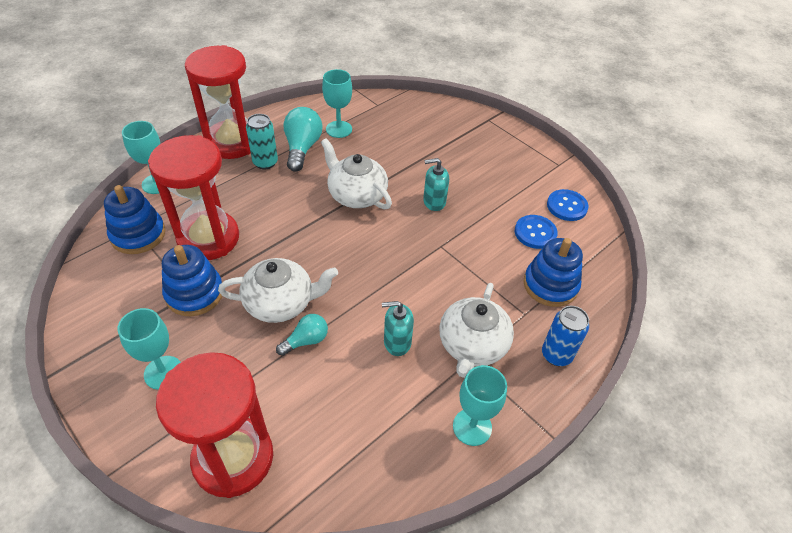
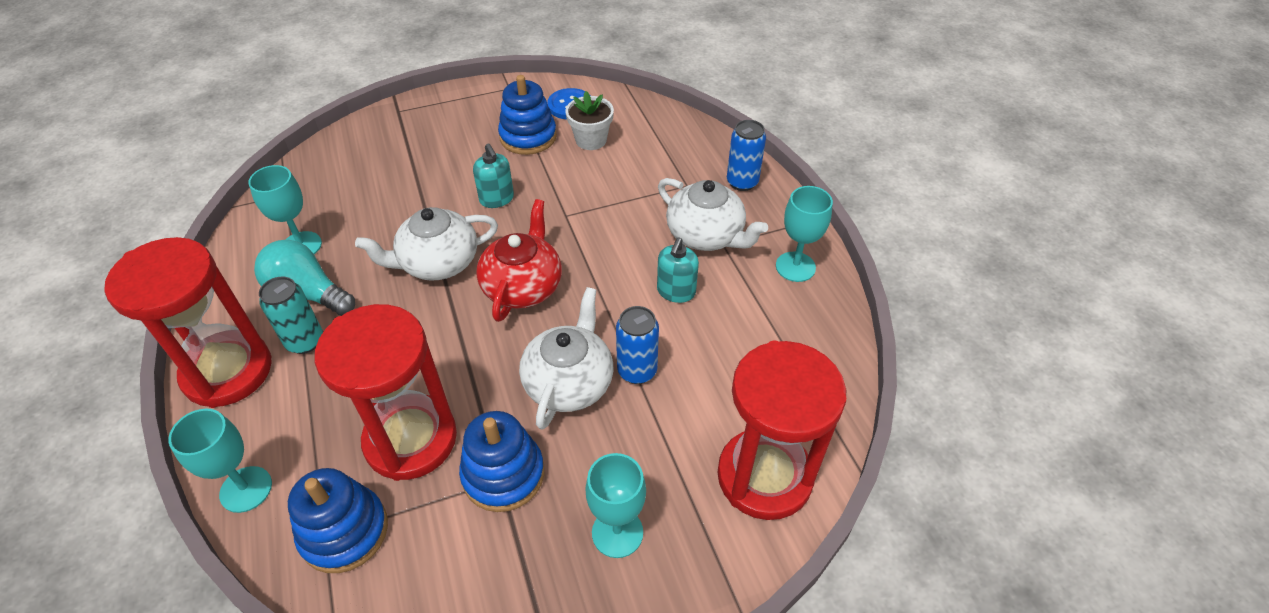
camera: 65 degrees left, 0 degrees up
(306, 340) = (637, 371): turquoise light bulb -> blue can
(357, 247) = (523, 286): none -> red teapot
(434, 202) = (497, 199): turquoise soap dispenser -> turquoise soap dispenser turned 45 degrees counterclockwise
(535, 233) = (591, 140): blue button -> white flower pot
(550, 285) = (662, 155): blue stacking toy -> blue stacking toy (528, 137)

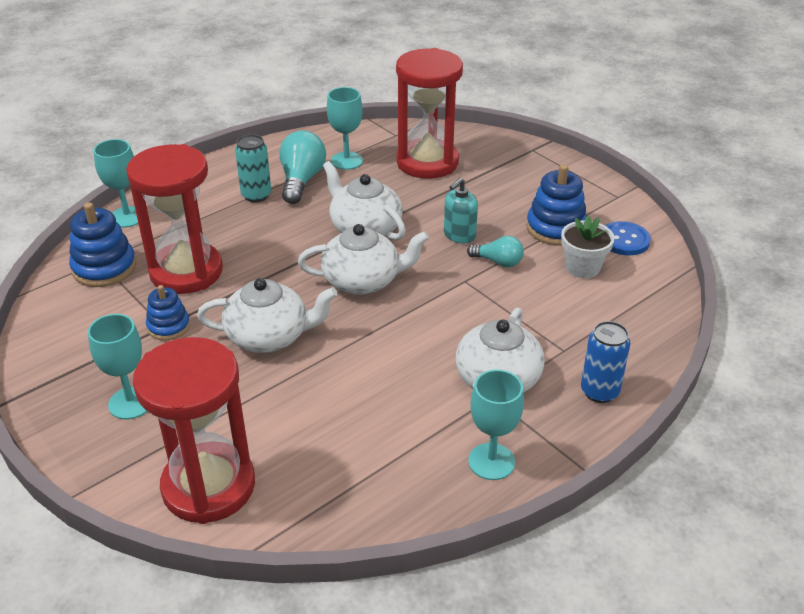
camera: 70 degrees right, 10 degrees down
(228, 371) = (217, 175): red hourglass -> red hourglass (427, 162)
(503, 474) = (168, 326): blue stacking toy -> blue stacking toy, size x0.63
(523, 286) = (363, 281): red teapot -> white teapot
(552, 186) = (498, 262): none -> turquoise light bulb
(637, 371) = (298, 374): blue can -> none
(676, 291) = (406, 377): turquoise soap dispenser -> none

